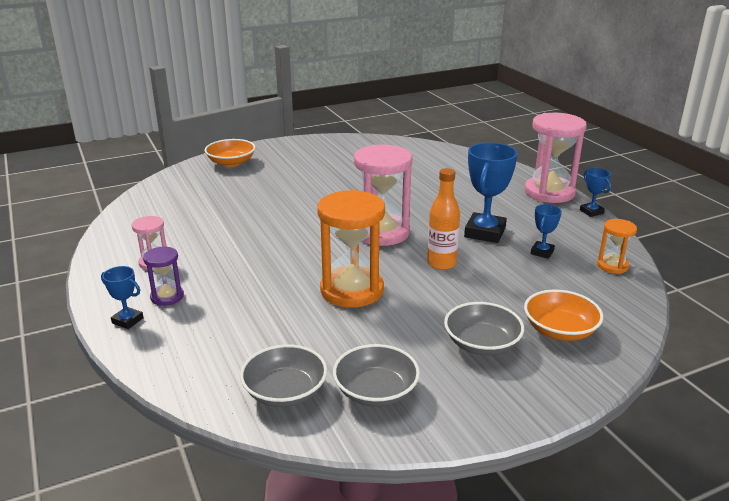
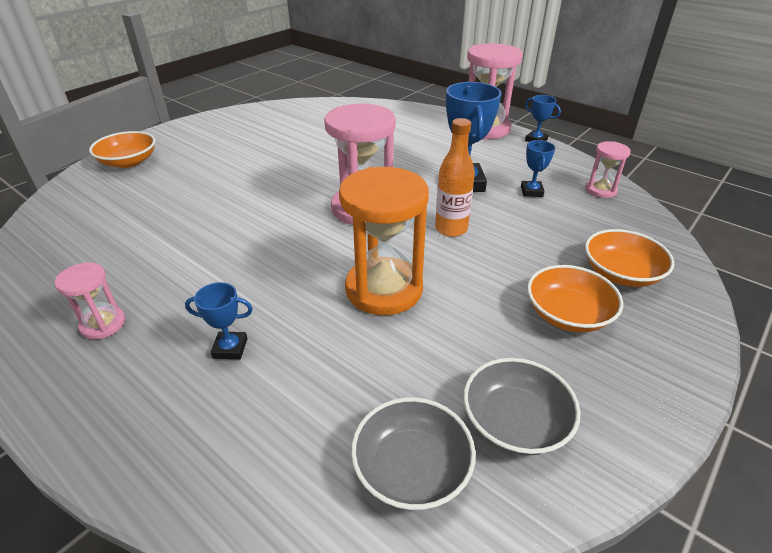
camera: 25 degrees left, 10 degrees up
(127, 320) = (114, 433): blue trophy -> blue trophy (230, 348)
(167, 297) = (153, 372): purple hourglass -> none
(482, 344) = (567, 314): grey bowl -> orange bowl
(612, 266) = (601, 190): orange hourglass -> pink hourglass

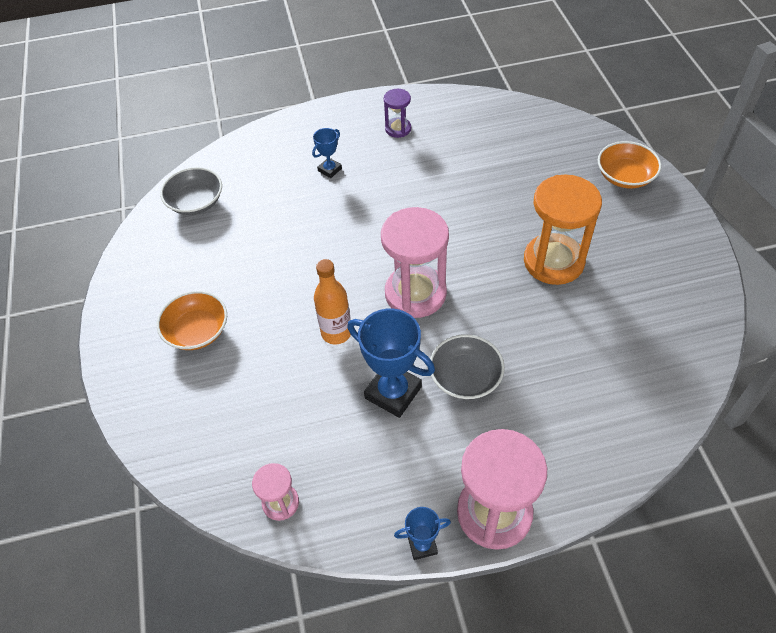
camera: 130 degrees right, 15 degrees up
(103, 324) = (398, 129): pink hourglass -> purple hourglass
(384, 289) = (311, 254): orange hourglass -> orange hourglass (553, 261)
(515, 422) = (173, 251): grey bowl -> grey bowl (465, 377)
(531, 191) = (332, 437): blue trophy -> none
(621, 273) = (190, 398): orange bowl -> none

